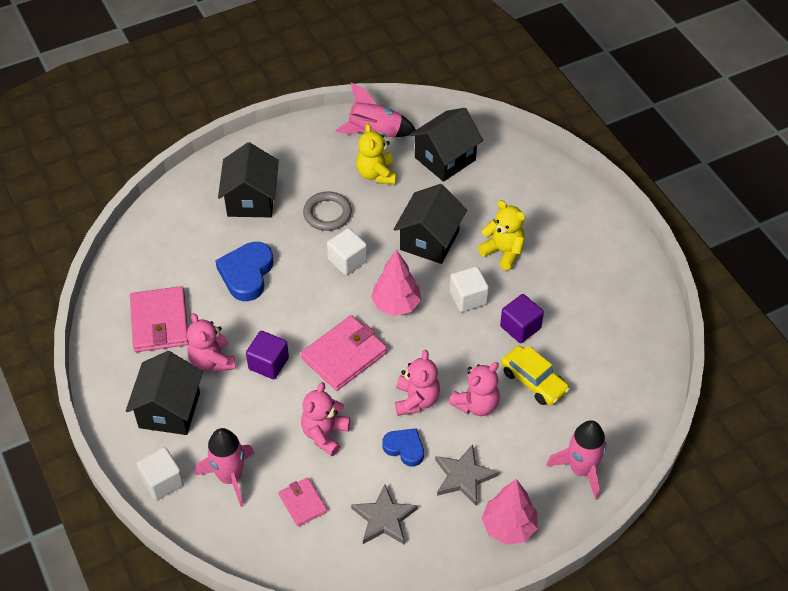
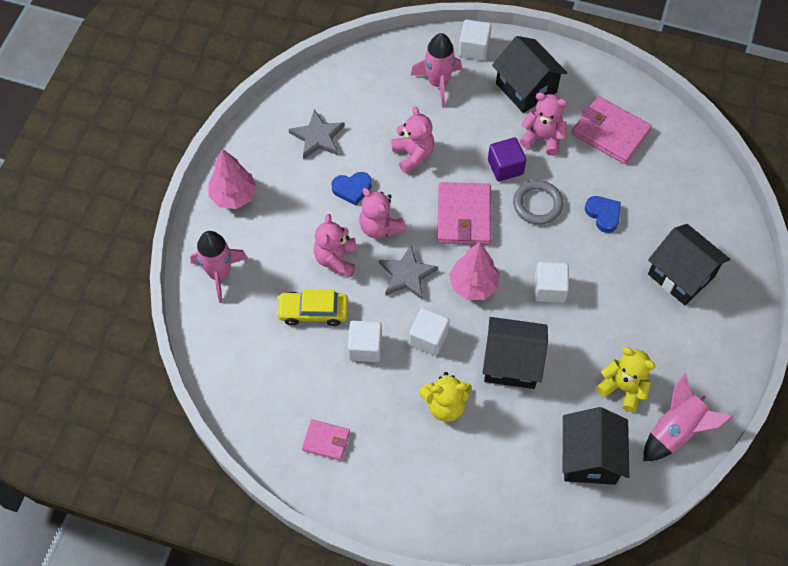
camera: 135 degrees right, 10 degrees up
(246, 274) = (603, 215): blue heart -> blue heart, size x0.62
(303, 503) = (377, 105): pink wallet -> pink wallet (326, 441)
(327, 213) = (613, 315): grey ring -> grey ring (537, 204)
(429, 240) = (511, 363): black house -> black house turned 60 degrees counterclockwise
(463, 477) = (294, 203): grey star -> grey star (407, 275)
(520, 327) = (365, 347): purple cube -> white cube

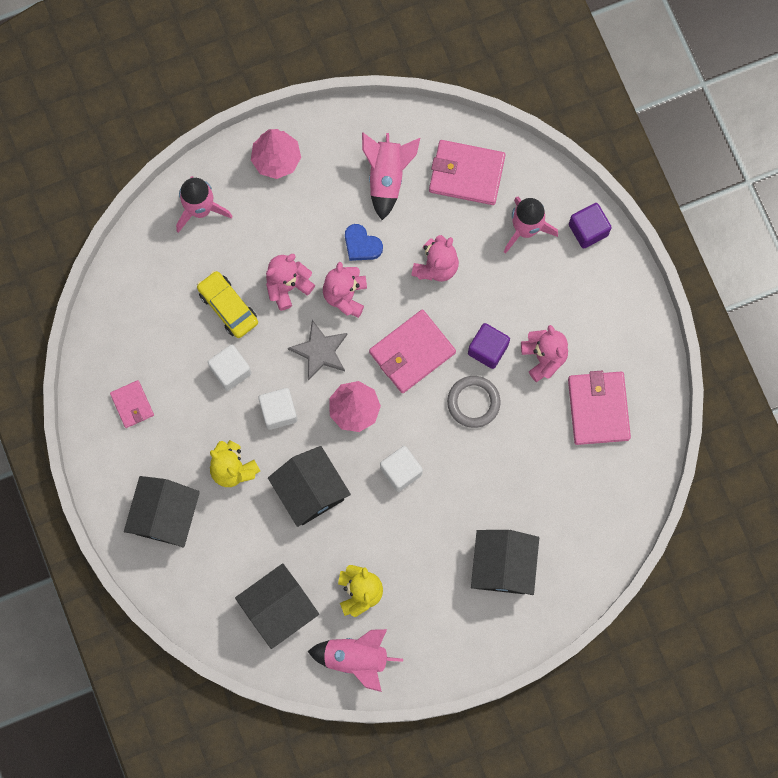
camera: 50 degrees right, 15 degrees up
(318, 137) = (387, 177): grey star -> pink rocket
(364, 89) = (466, 174): none -> pink wallet
(474, 48) = (588, 230): white cube -> purple cube
(526, 88) = (584, 305): black house -> black house (166, 516)
(603, 215) = (509, 462): blue heart -> none

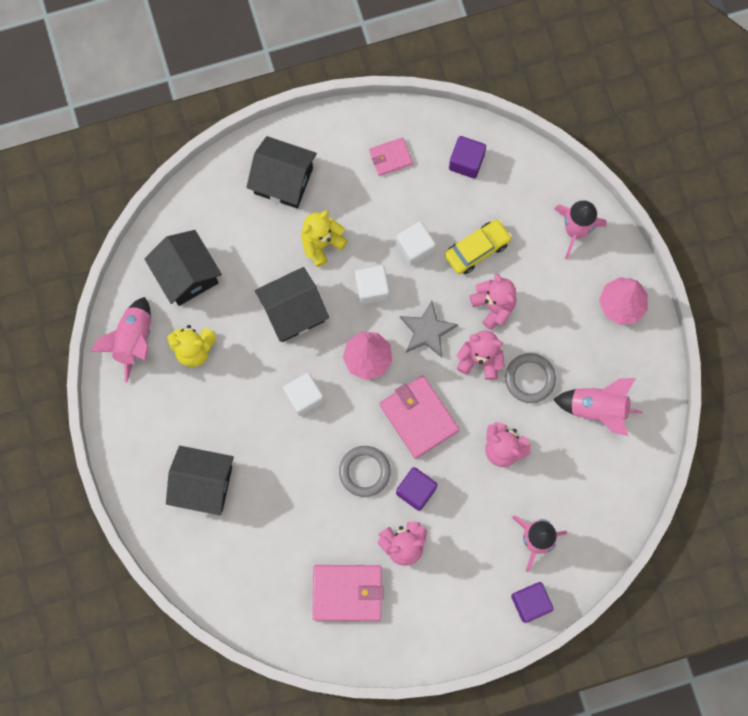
camera: 95 degrees right, 0 degrees up
(132, 325) = (466, 162): none -> purple cube
(361, 245) = (529, 378): blue heart -> grey ring
(466, 174) = (596, 487): pink wallet -> none

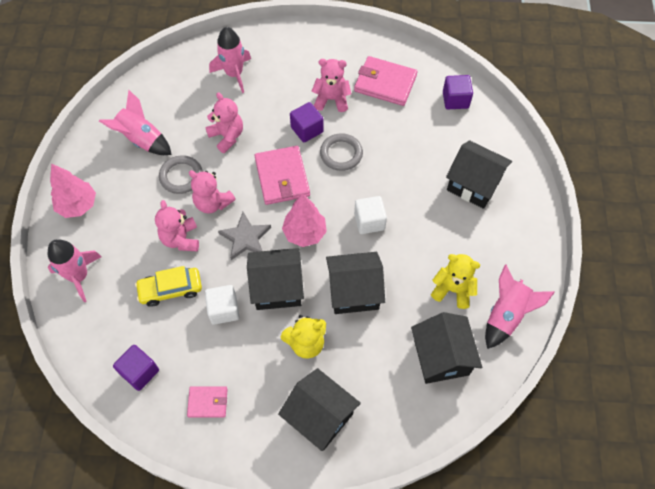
camera: 160 degrees left, 15 degrees down
(372, 288) = (277, 288): white cube -> black house
(530, 603) = (257, 41): purple cube -> purple cube (455, 100)

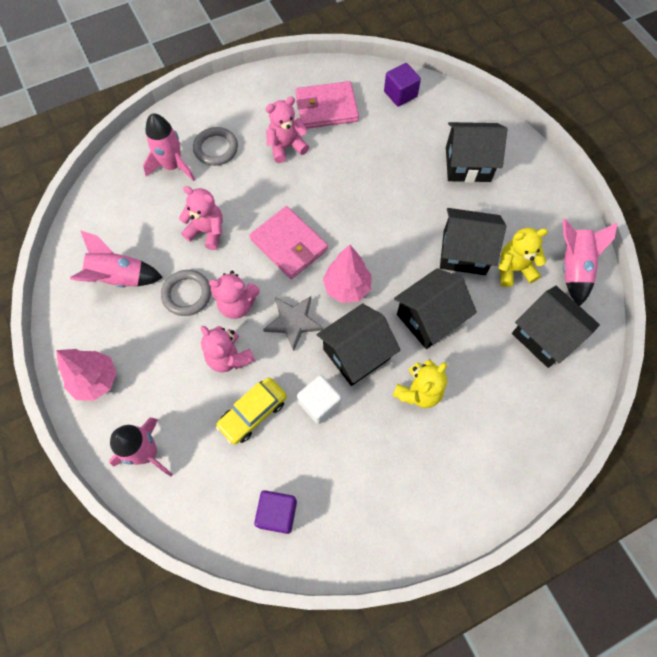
camera: 30 degrees left, 5 degrees up
(208, 402) = (365, 503): pink wallet -> none
(307, 129) = (282, 187): purple cube -> none
(319, 416) = (477, 453): black house -> black house (464, 252)
(341, 154) = (330, 194): grey ring -> grey ring (216, 148)
(369, 221) = (399, 245): white cube -> none

